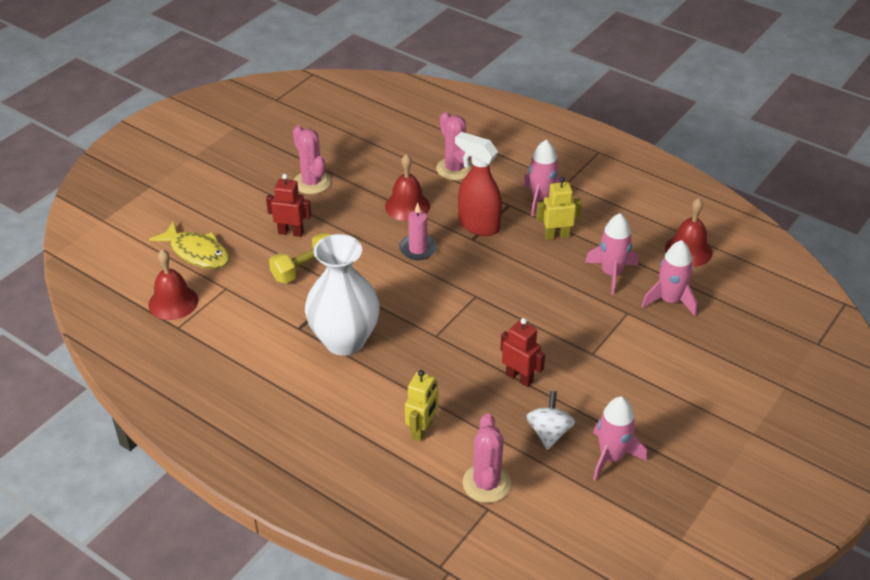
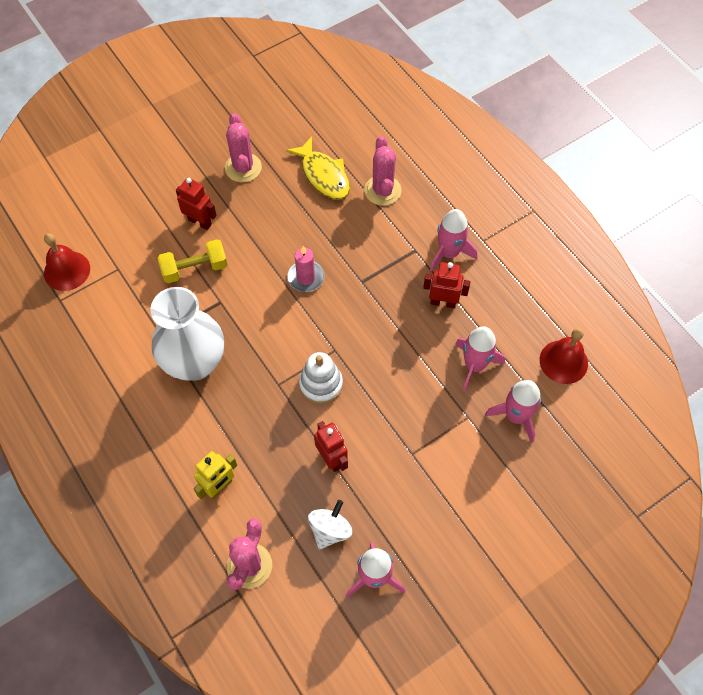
camera: 20 degrees right, 20 degrees up
(197, 253) = (109, 220): yellow fish -> yellow fish (323, 175)
(407, 206) = (318, 223): red bell -> none
(477, 324) = (321, 384): none -> white stacking toy
(478, 225) = (374, 267): red spray bottle -> none
(556, 235) = (443, 302): yellow robot -> red robot

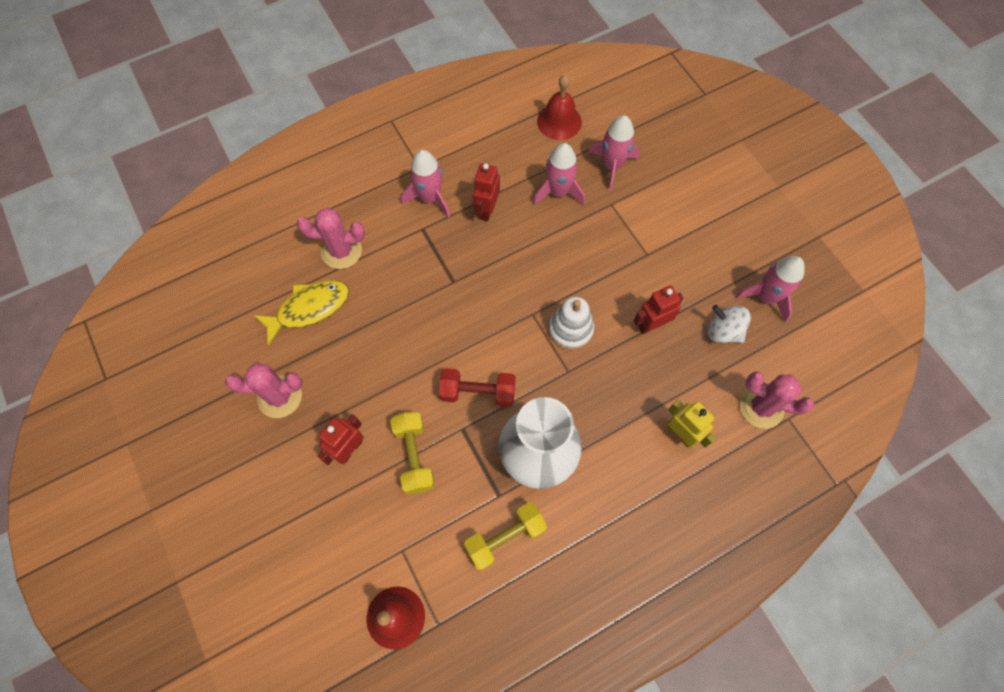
camera: 85 degrees left, 5 degrees up
(125, 343) = (505, 538): none -> yellow dumbbell
(253, 311) = (478, 392): none -> red dumbbell
(306, 277) = (442, 336): pink candle -> none

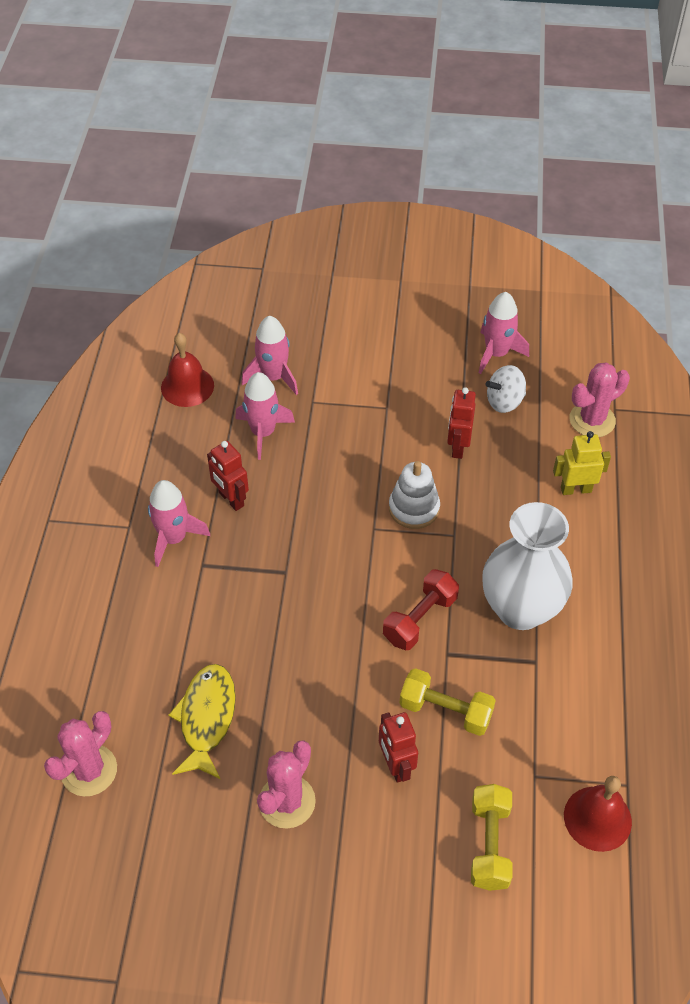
camera: 55 degrees left, 15 degrees down
(341, 251) = (164, 651): pink cactus -> pink cactus (89, 770)
(505, 538) = (580, 680): yellow dumbbell -> yellow dumbbell (489, 844)

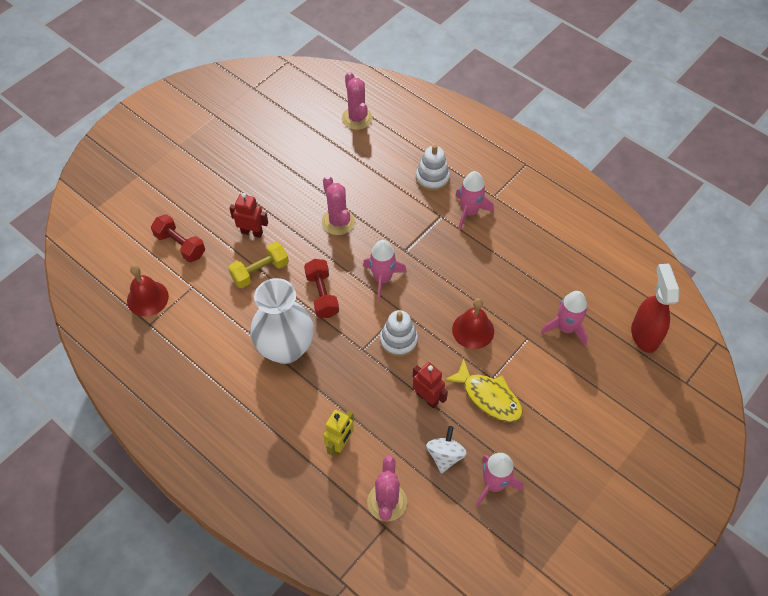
camera: 125 degrees right, 5 degrees up
(144, 608) = (432, 178): none -> white stacking toy
(187, 386) = (589, 276): red bell -> red bell (473, 330)
(206, 718) = (345, 172): yellow fish -> yellow fish (489, 397)
(230, 316) = (644, 335): none -> red spray bottle
(231, 499) = (477, 252): red robot -> none
(263, 433) = (519, 296): pink rocket -> pink rocket (382, 279)
(287, 801) = (274, 180): pink cactus -> pink cactus (338, 222)
(489, 844) = (180, 245): yellow dumbbell -> red dumbbell

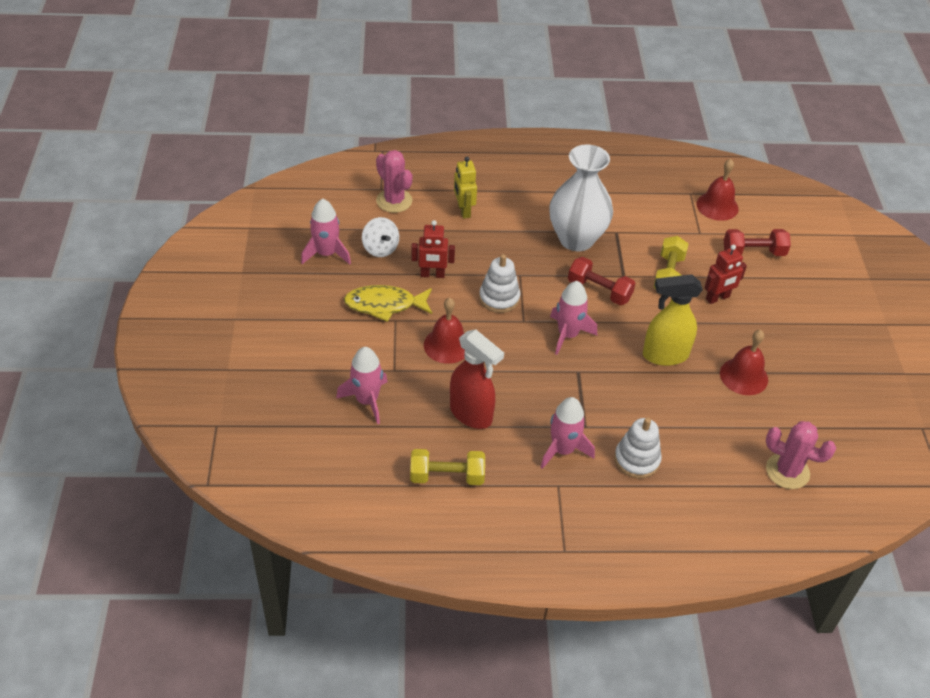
camera: 135 degrees right, 10 degrees down
(308, 177) = (743, 376): none -> red bell
(338, 222) = (664, 355): pink cactus -> yellow spray bottle
(555, 244) = (447, 476): none -> yellow dumbbell
(644, 335) = (287, 444): red spray bottle -> red spray bottle (471, 414)

